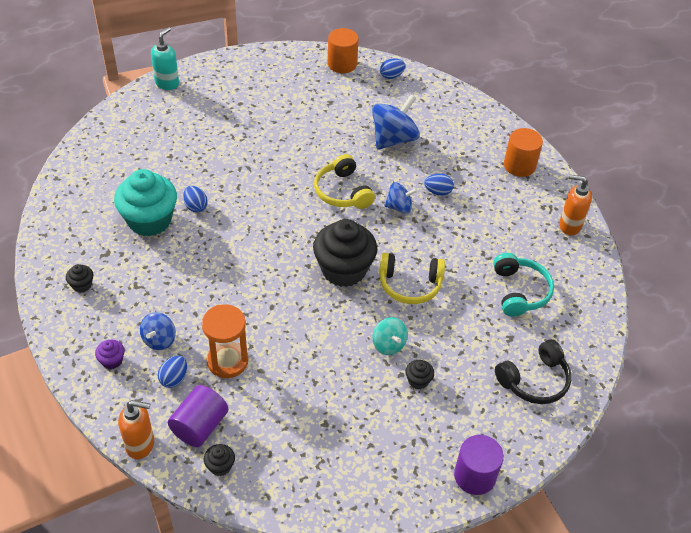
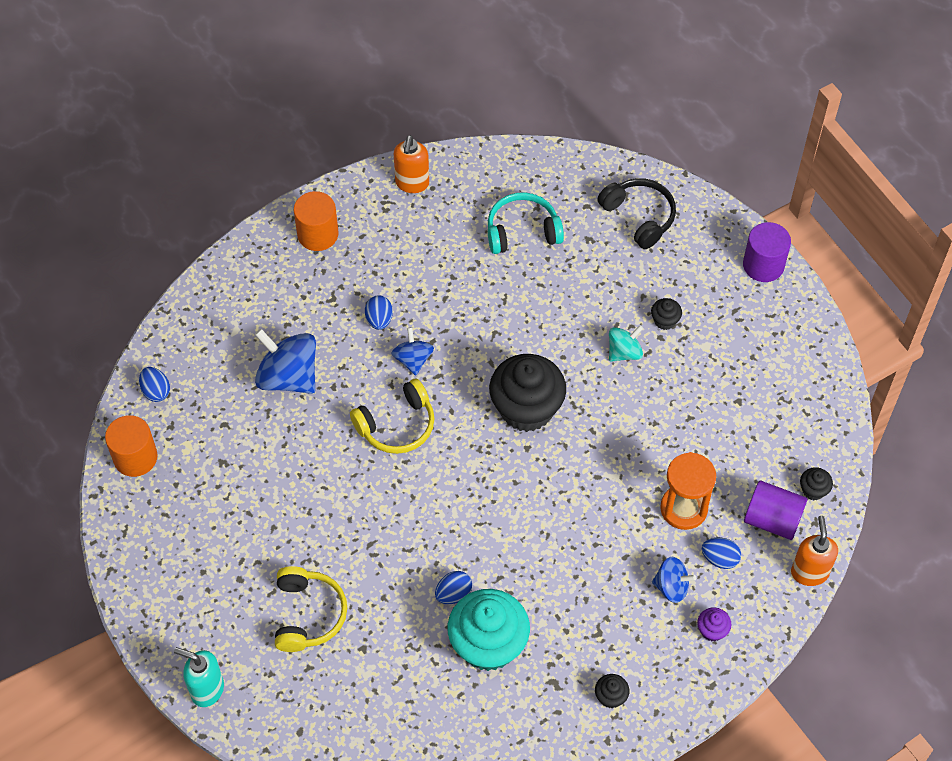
camera: 95 degrees left, 10 degrees up
(410, 285) = (535, 338): yellow headphones -> yellow headphones (308, 614)

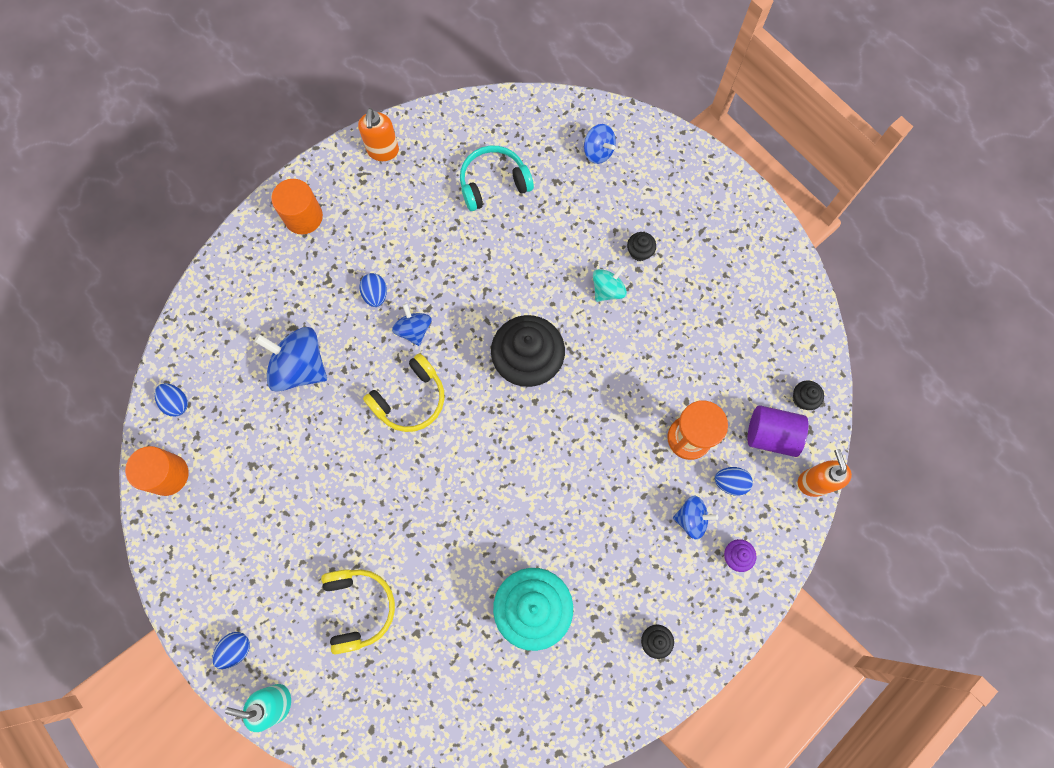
camera: 10 degrees left, 15 degrees up
(453, 594) = (492, 562): blue egg -> blue egg (236, 649)
(639, 217) = (598, 151): black headphones -> blue spinning top
(763, 265) = (719, 182): purple cylinder -> none

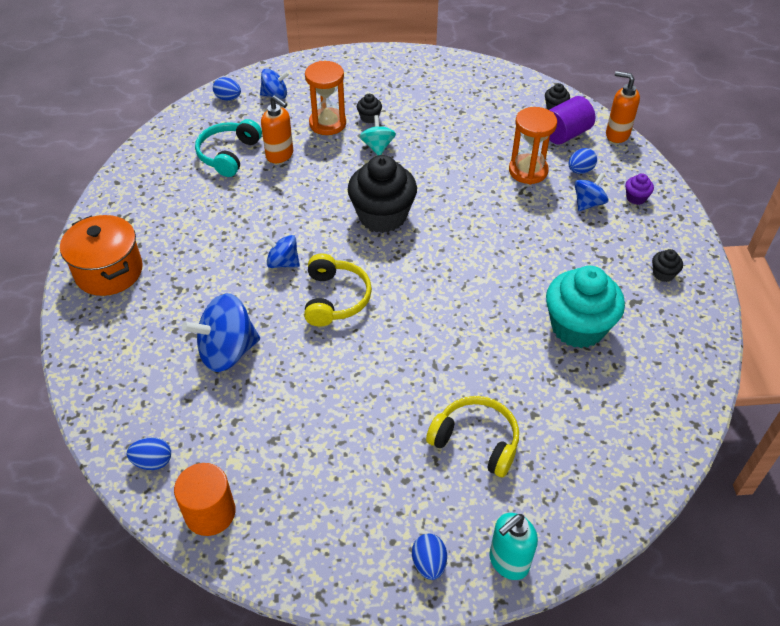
camera: 50 degrees left, 25 degrees down
(303, 217) = (109, 271): orange cylinder -> orange pot
(375, 294) = (227, 267): blue egg -> blue egg (228, 98)
(383, 151) = (124, 195): orange soap dispenser -> orange soap dispenser (280, 155)
(600, 225) = (327, 123): none -> orange hourglass

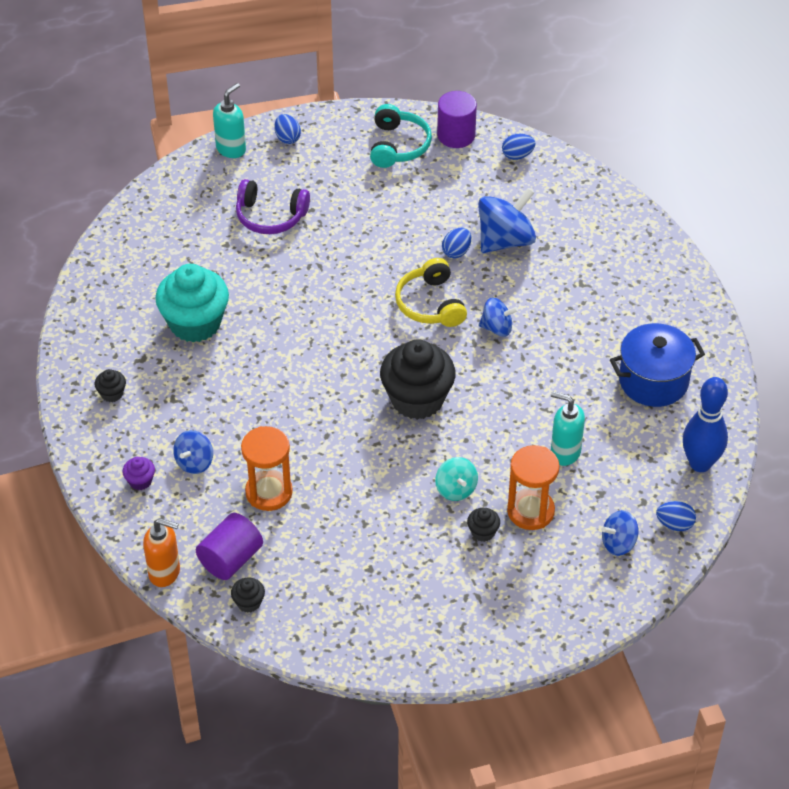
camera: 165 degrees right, 0 degrees up
(109, 271) = (659, 285): orange pot -> none
(174, 192) = (653, 381): none -> blue pot
(182, 130) = (700, 463): none -> blue bowling pin
(210, 513) = (456, 135): orange cylinder -> purple cylinder
(228, 154) = (624, 441): turquoise headphones -> turquoise headphones (398, 146)
(280, 155) = (565, 452): orange soap dispenser -> turquoise soap dispenser
(476, 441) = (270, 216): yellow headphones -> purple headphones
(580, 170) = (207, 506): blue egg -> blue egg (456, 252)

